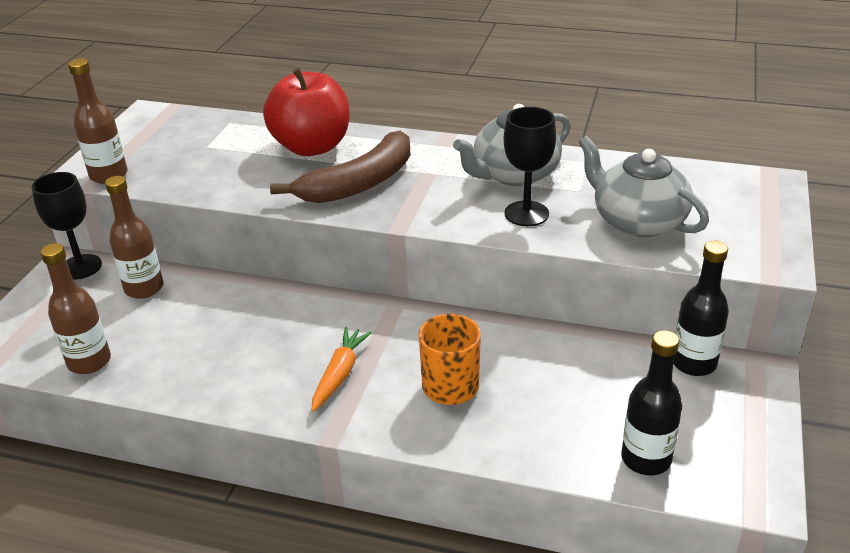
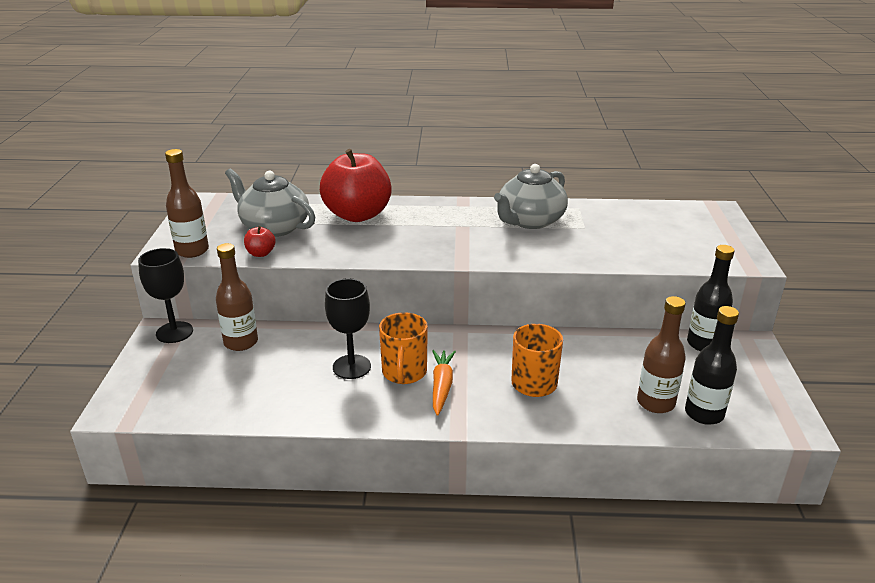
camera: 15 degrees left, 5 degrees down
(89, 362) = (220, 405): brown bottle -> brown bottle (655, 403)
(179, 186) = (261, 253): none -> red apple
(305, 350) = (404, 372): none -> orange mug
(360, 183) = (412, 237): brown banana -> none
(526, 214) = (554, 247): black goblet -> black goblet (351, 367)
(637, 221) = (638, 244): grey teapot -> grey teapot (274, 227)

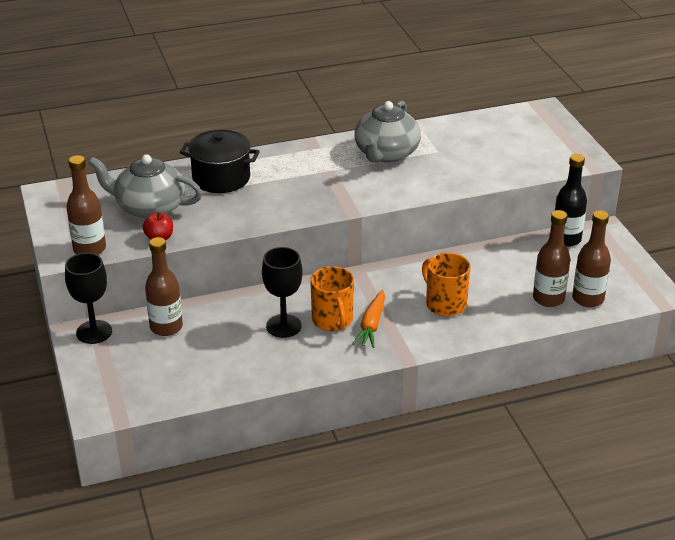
camera: 20 degrees left, 5 degrees up
(357, 215) = (221, 178): red apple -> black pot
(441, 386) = (371, 325): orange carrot -> orange carrot turned 150 degrees counterclockwise
(704, 414) = (588, 299): black bottle -> brown bottle

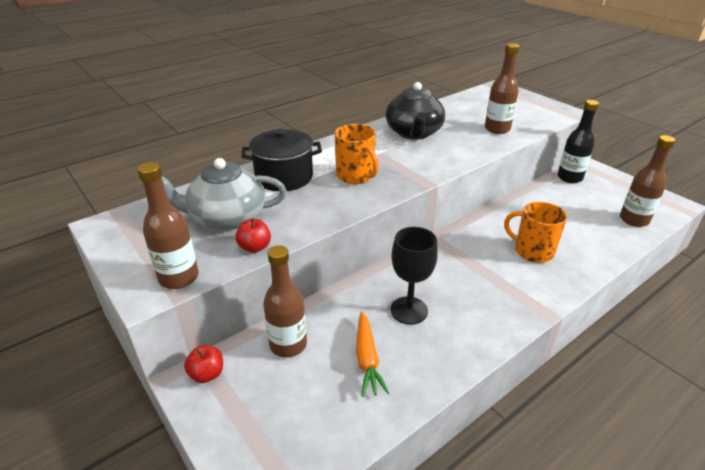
camera: 20 degrees left, 0 degrees up
(94, 332) = (207, 374): black goblet -> red apple
(332, 320) = (450, 292): orange mug -> orange mug (356, 176)
(371, 325) = (489, 287): orange carrot -> orange carrot (367, 358)
(386, 153) = (414, 133): grey teapot -> black teapot
(548, 298) = (606, 226): brown bottle -> brown bottle (497, 129)

